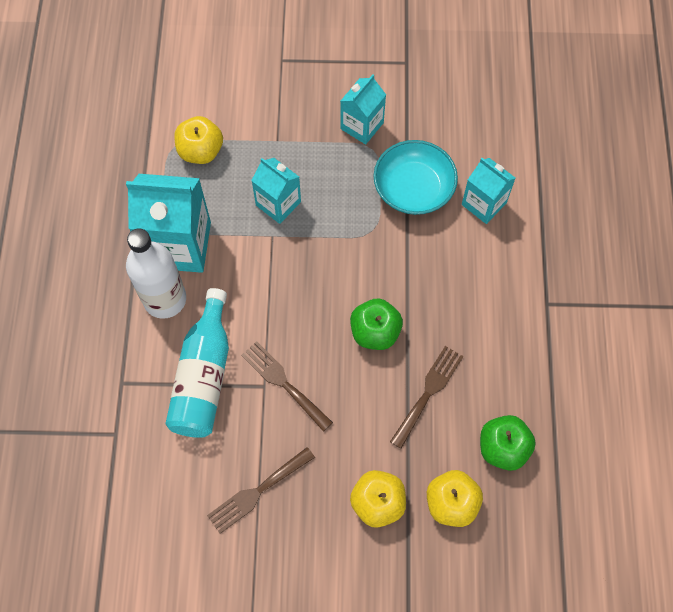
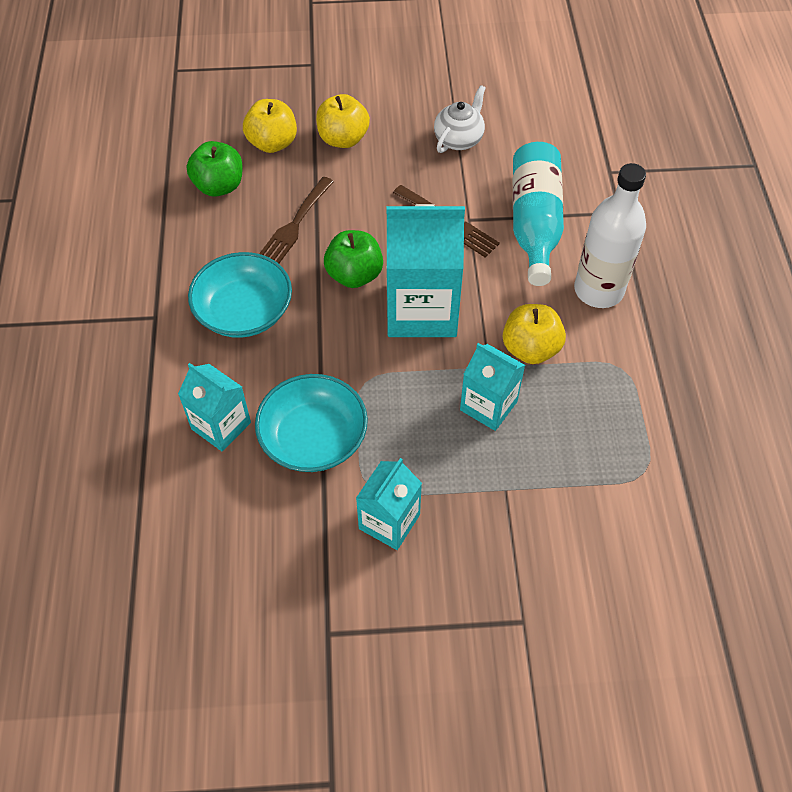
camera: 175 degrees right, 10 degrees down
(179, 244) = (600, 348): turquoise carton -> turquoise carton (421, 310)
(201, 151) = (607, 466): yellow apple -> yellow apple (530, 349)
(257, 492) = (459, 139): brown fork -> white teapot
(471, 303) = (244, 311): none -> turquoise bowl

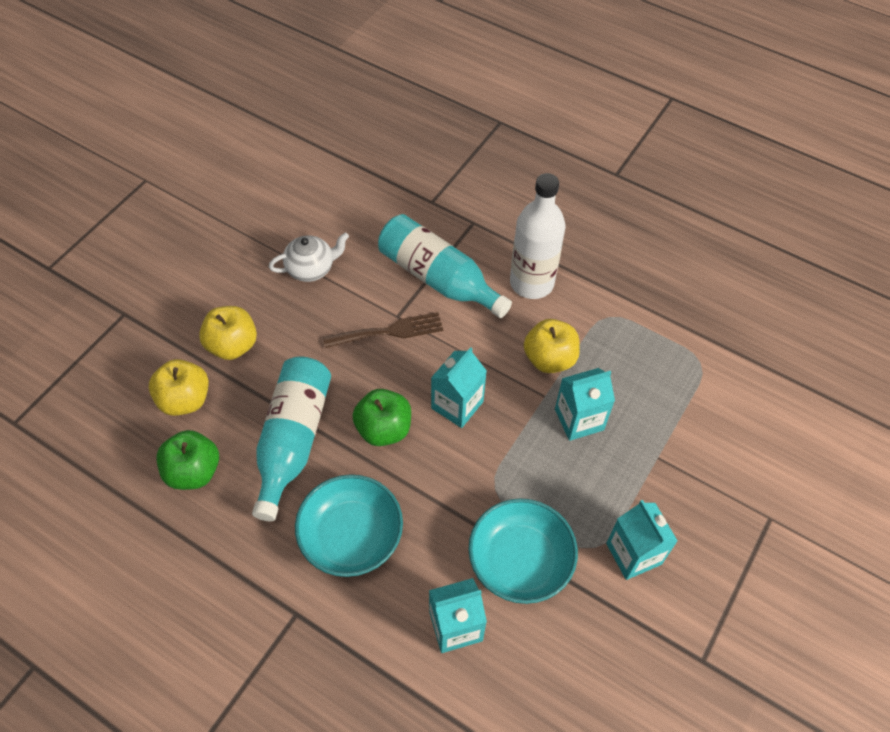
camera: 55 degrees left, 0 degrees up
(294, 225) = (293, 440): brown fork -> turquoise bottle
(421, 310) = (457, 405): turquoise carton -> turquoise carton, size x0.58
(459, 139) = (311, 268): white teapot -> white teapot turned 90 degrees clockwise

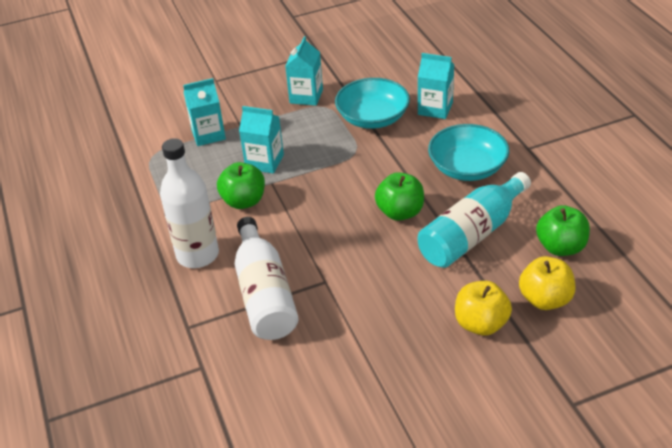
camera: 140 degrees left, 15 degrees down
(311, 268) = (365, 358): white teapot -> none
(389, 331) = (341, 273): brown fork -> none
(438, 278) = (265, 294): turquoise bottle -> white bottle
(457, 405) = (335, 203): turquoise carton -> turquoise carton (208, 134)
(549, 359) = (244, 201): yellow apple -> green apple

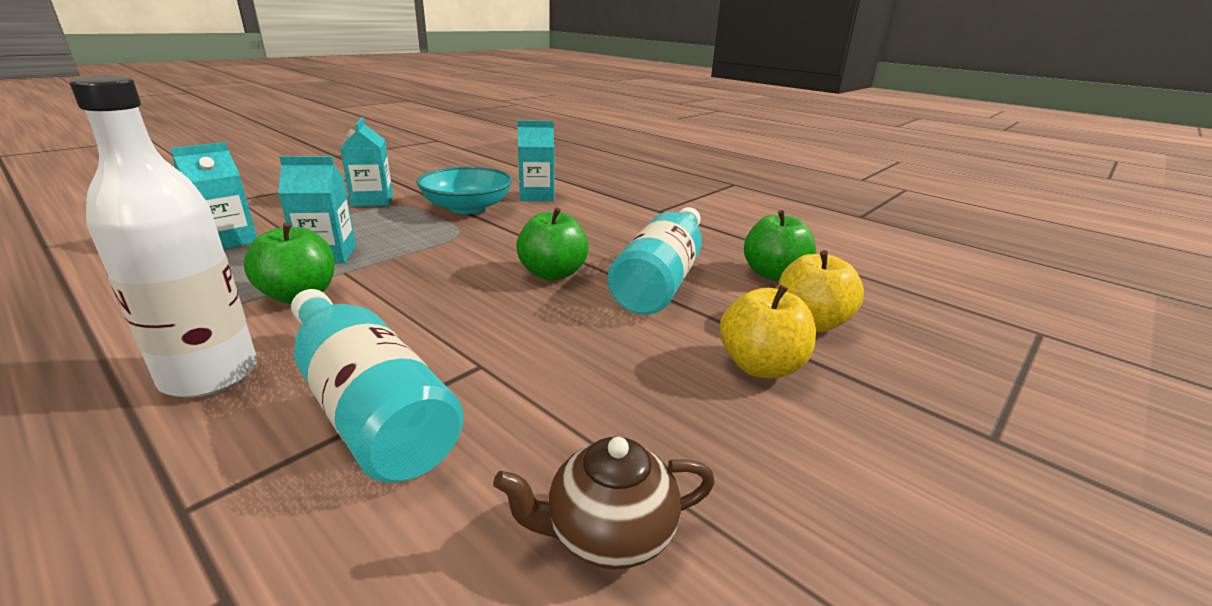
camera: 30 degrees left, 15 degrees down
(265, 294) = (369, 406): white bottle -> turquoise bottle
(342, 387) = (608, 533): none -> brown teapot
(467, 168) = (607, 230): turquoise bowl -> none

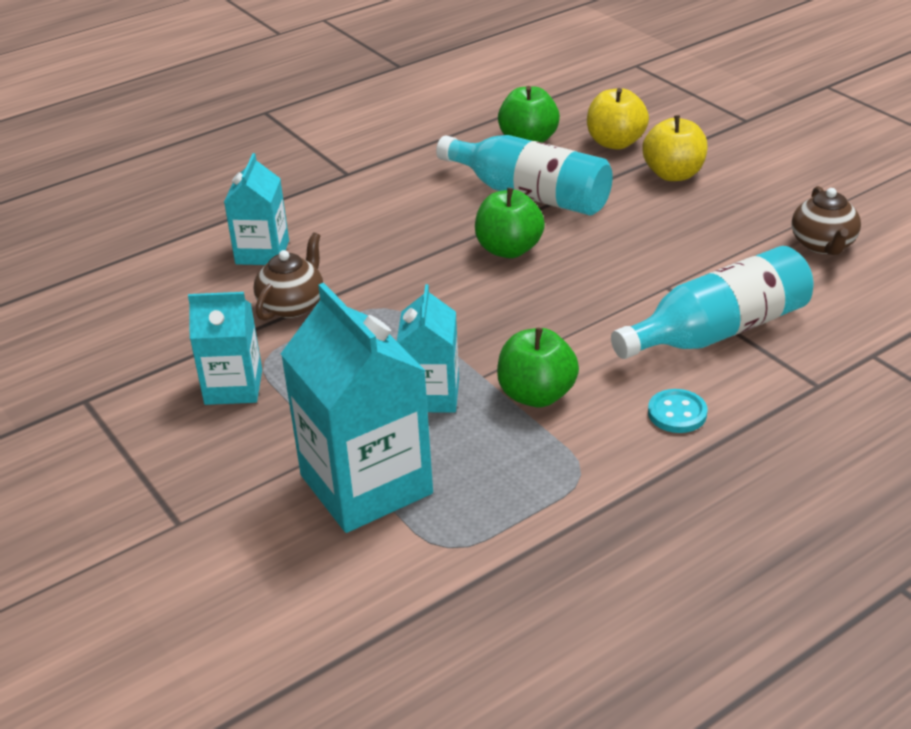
camera: 75 degrees left, 10 degrees up
(210, 375) = (677, 413): white bottle -> turquoise button
(228, 240) = (366, 484): turquoise carton -> turquoise carton, size x1.71
(467, 207) = (292, 305): turquoise bowl -> brown teapot

